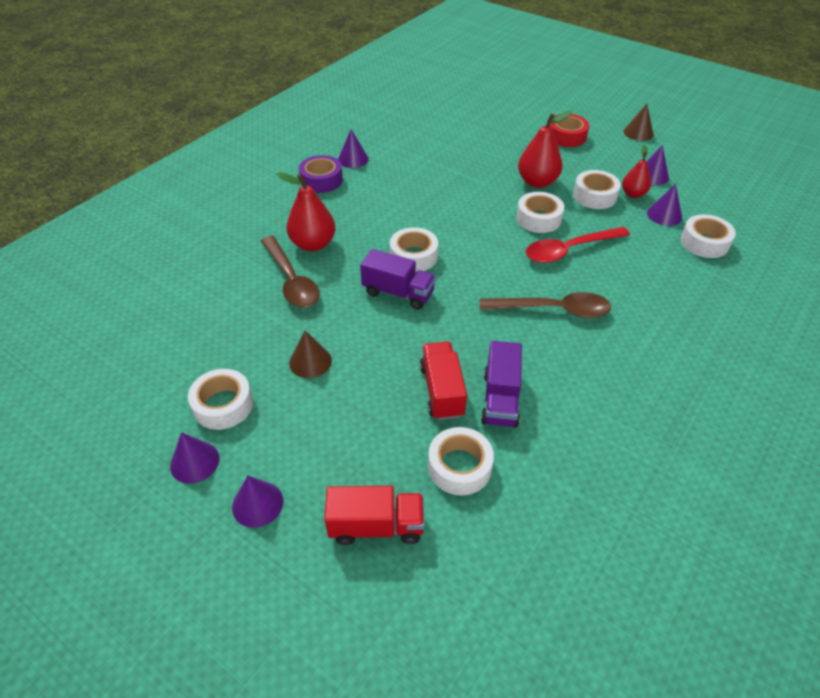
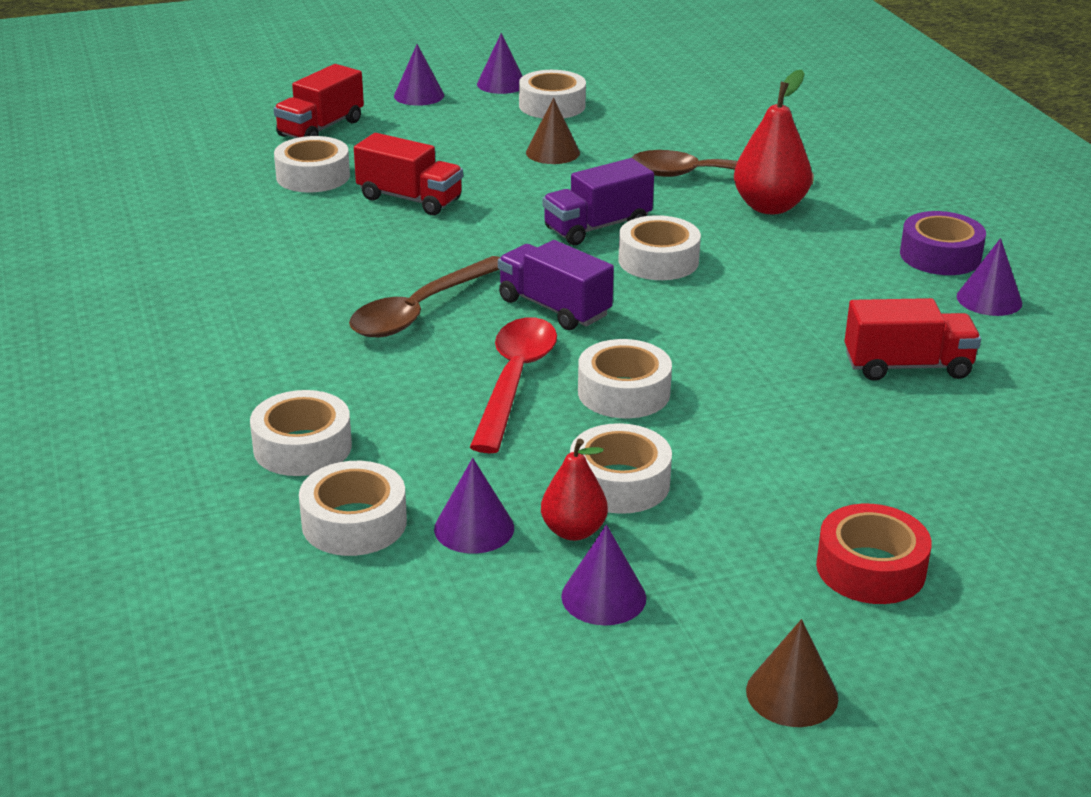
camera: 125 degrees right, 15 degrees down
(433, 162) = (907, 366): none -> red truck
(500, 399) = (350, 223): purple truck -> purple truck (554, 308)
(537, 182) = (731, 443): red pear -> none
(691, 282) = (302, 447): none -> white tape

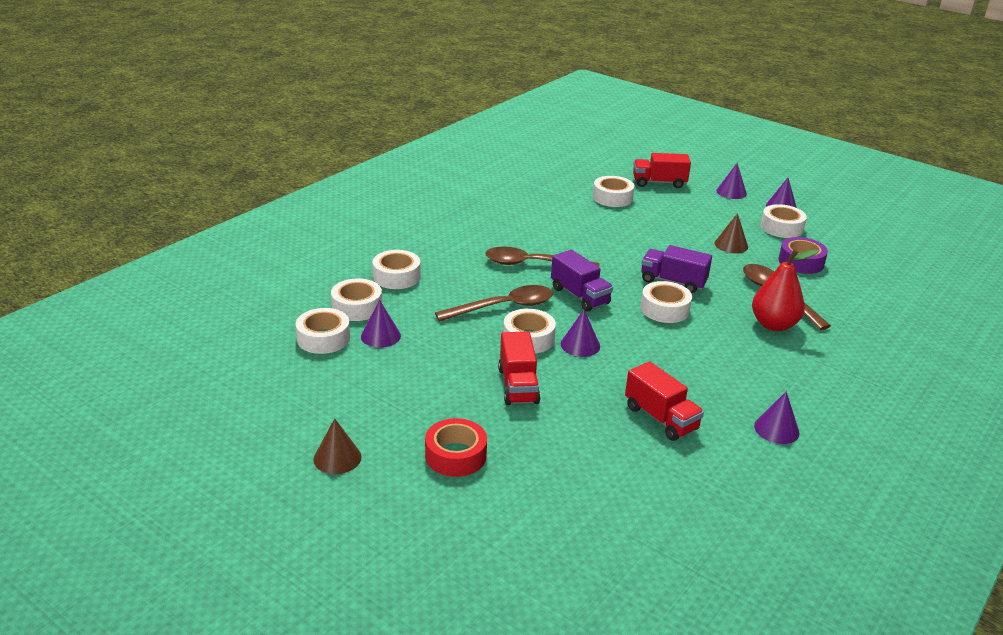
camera: 55 degrees right, 0 degrees up
(409, 199) = (626, 226): red truck -> red truck (518, 385)
(515, 380) = (504, 307): red spoon -> brown spoon
(554, 308) = (579, 296): purple truck -> purple truck turned 135 degrees clockwise
(573, 531) = (403, 361): red pear -> none
(603, 597) = (362, 384): purple cone -> purple cone (580, 345)
(619, 483) = (452, 361): white tape -> white tape (323, 338)
(940, 256) = (804, 398): purple tape -> purple tape (801, 262)

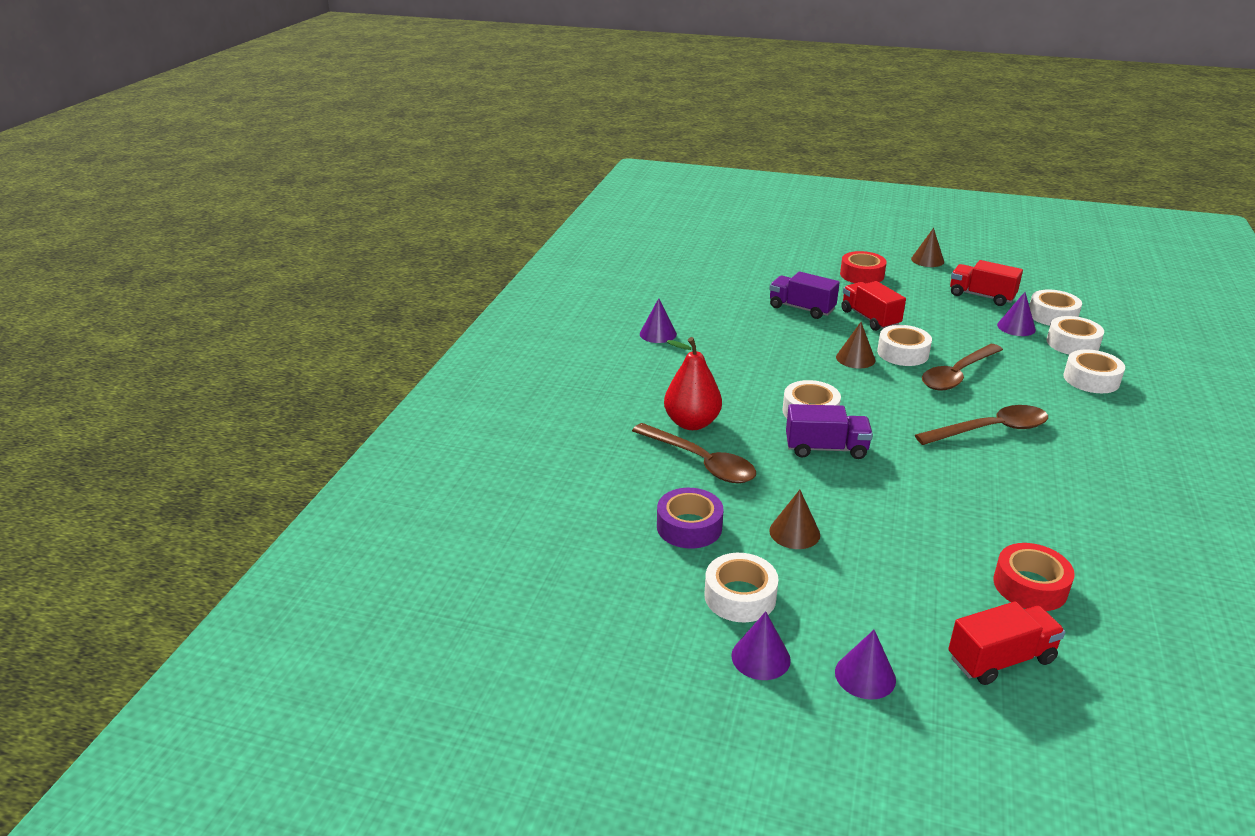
camera: 160 degrees right, 0 degrees up
(579, 296) = (904, 405): purple truck -> purple truck (801, 308)
(580, 345) = (855, 358): purple cone -> brown cone
(612, 198) = (1030, 586): white tape -> red tape
(660, 418) = (748, 322): red truck -> red truck (981, 296)

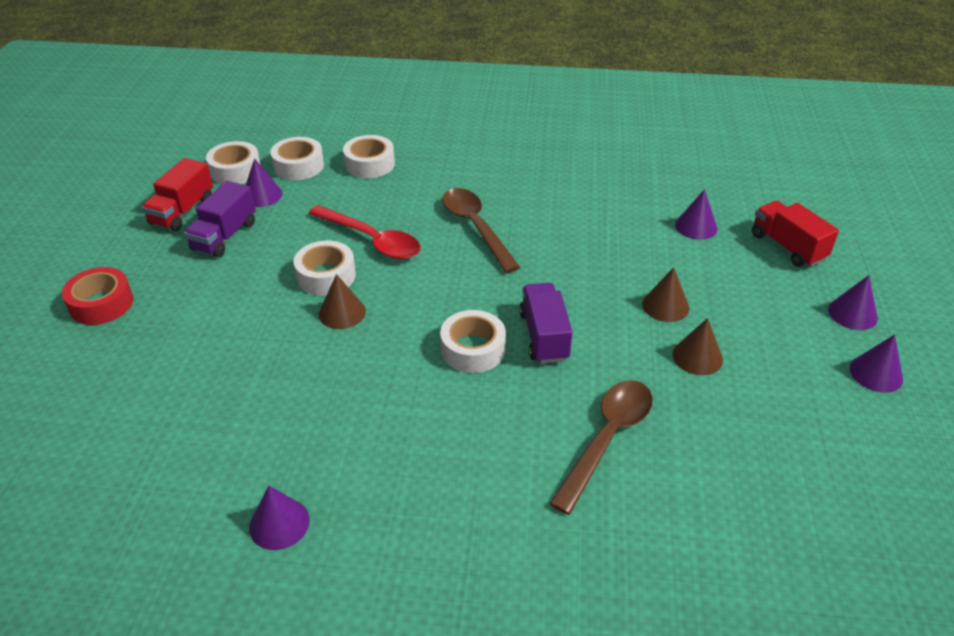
camera: 100 degrees left, 10 degrees up
(689, 527) = (729, 438): purple tape -> none
(692, 423) = (525, 455): red pear -> none
(740, 596) = (810, 391): white tape -> none
(801, 308) = (202, 361): purple truck -> purple truck (224, 236)
(870, 318) = (236, 299): red truck -> none
(927, 260) = (67, 245): brown cone -> brown cone (665, 306)
(957, 375) = (372, 240): brown spoon -> red spoon
(1030, 586) = (696, 226): red tape -> purple cone

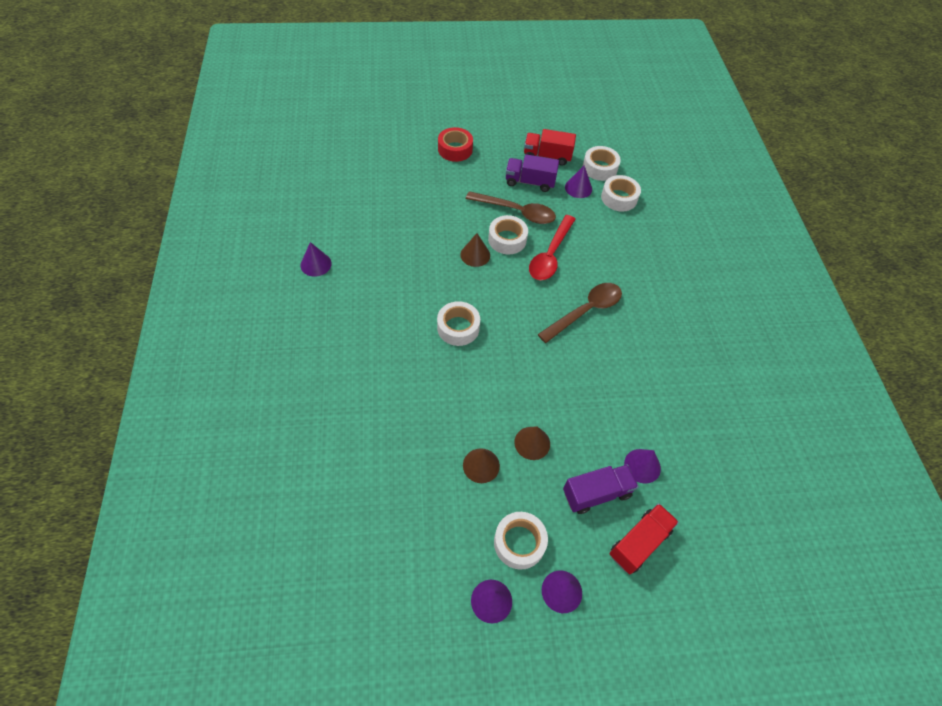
camera: 75 degrees right, 15 degrees up
(369, 164) = (638, 236): white tape -> white tape (519, 542)
(544, 336) = (480, 366): purple truck -> purple truck (596, 493)
(607, 438) = (394, 410): brown spoon -> brown spoon (517, 212)

